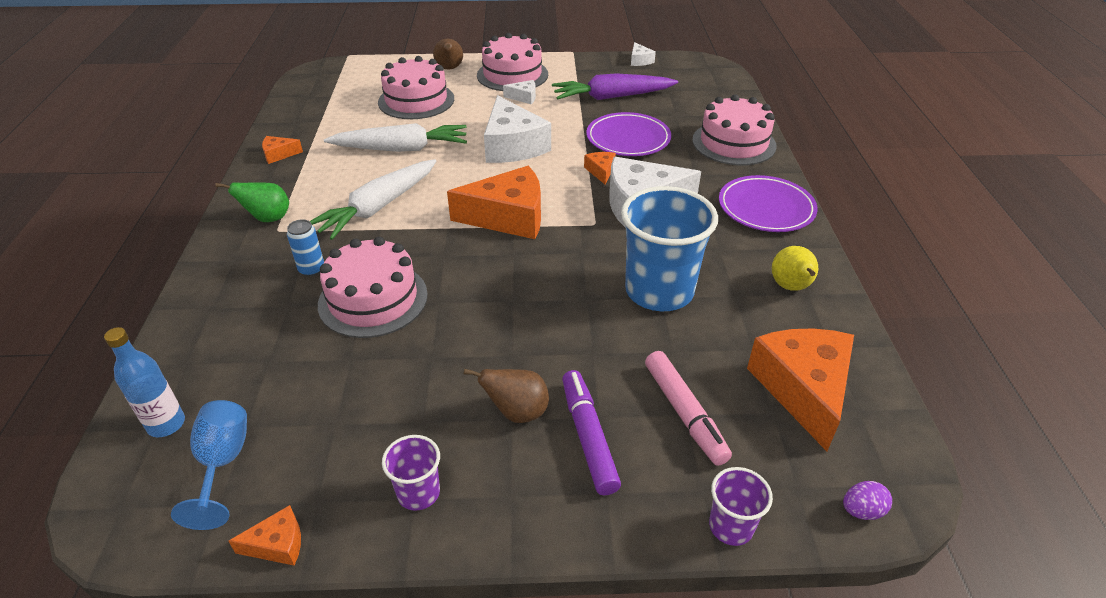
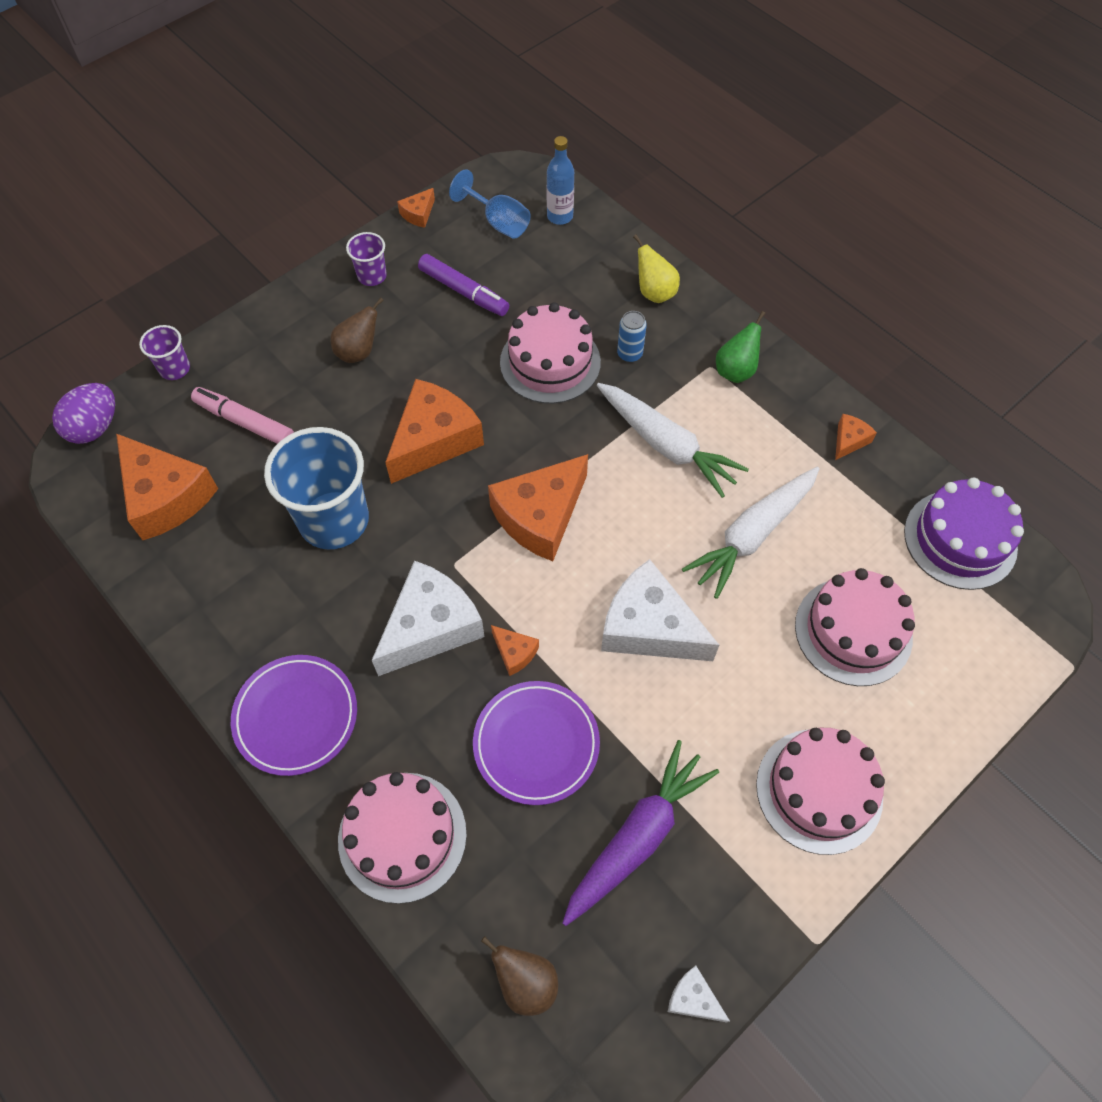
camera: 140 degrees right, 20 degrees up
(310, 100) = (960, 539): none -> purple cake
(378, 207) = (666, 445): white carrot -> white carrot turned 135 degrees clockwise
(449, 69) = (912, 738): brown pear -> brown pear (525, 982)
(524, 97) = (743, 742): white cheese -> none
(528, 299) = (434, 440): none -> orange cheese
(588, 437) = (298, 366): purple marker -> purple marker (463, 292)
(791, 287) = (218, 605): yellow pear -> yellow pear (654, 292)
(862, 511) = (95, 427): purple egg -> purple egg, size x1.83

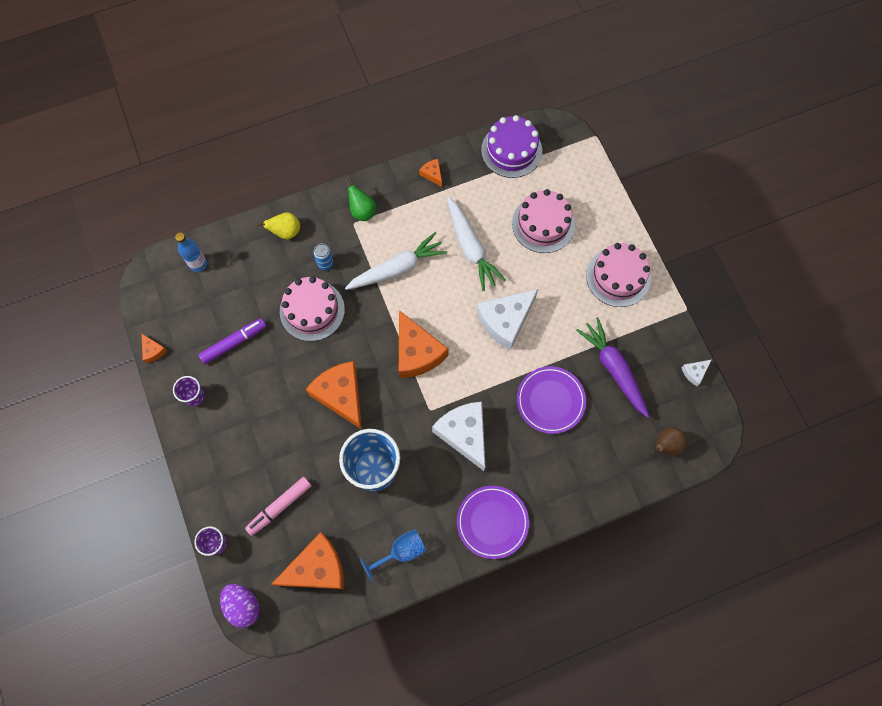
camera: 70 degrees left, 10 degrees up
(358, 352) = (254, 421): brown pear -> none
(402, 836) = (577, 483): pink cake -> none
(498, 222) = (185, 303): blue goblet -> blue goblet (401, 552)
(514, 652) = (495, 394): orange cheese -> none

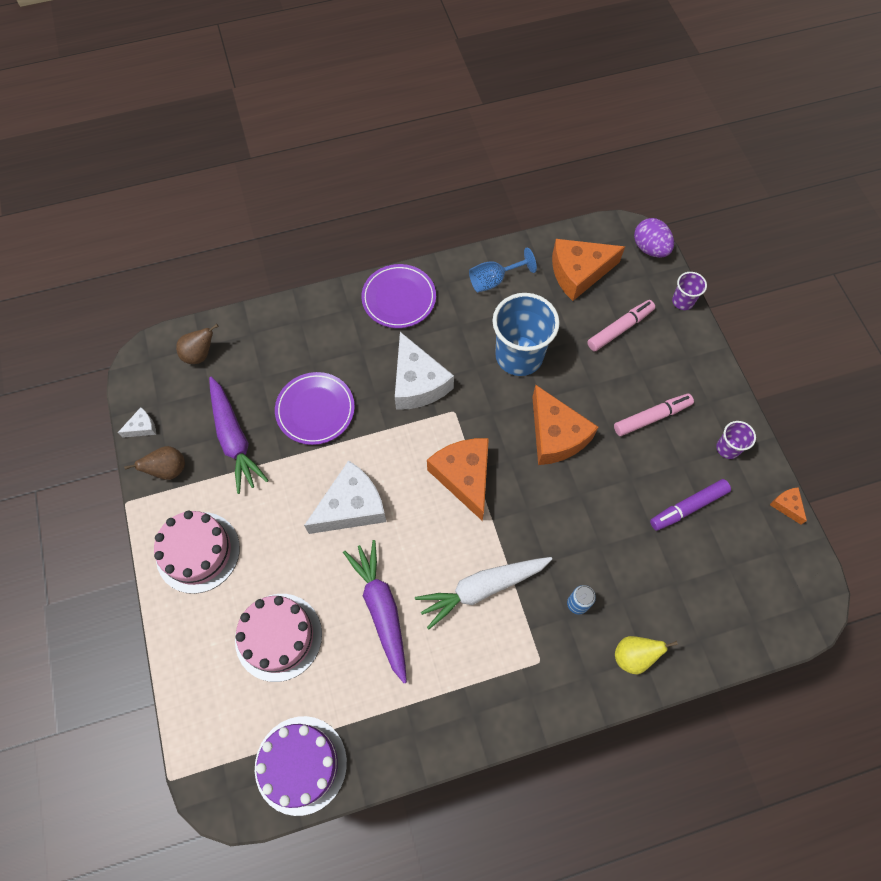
camera: 175 degrees left, 5 degrees down
(198, 264) = (748, 618): blue bottle -> none
(257, 419) = (651, 417): none -> pink marker
(312, 310) = (593, 540): pink cake -> none
(362, 211) = (527, 679): green pear -> none
(432, 174) = (423, 733): orange cheese -> none
(471, 248) = (381, 610): white carrot -> purple carrot
(660, 338) = (168, 470): none -> brown pear

